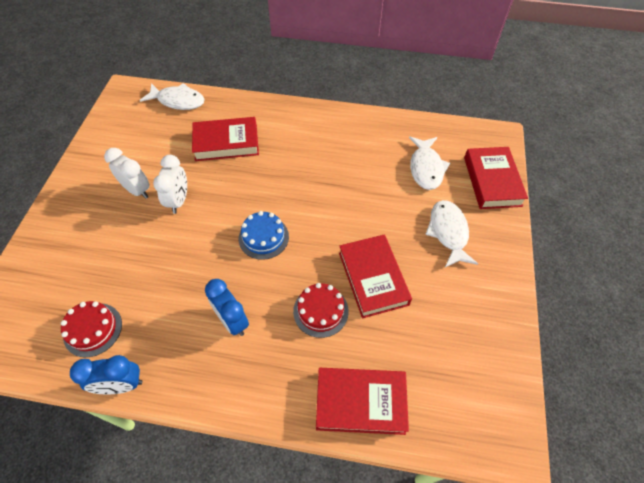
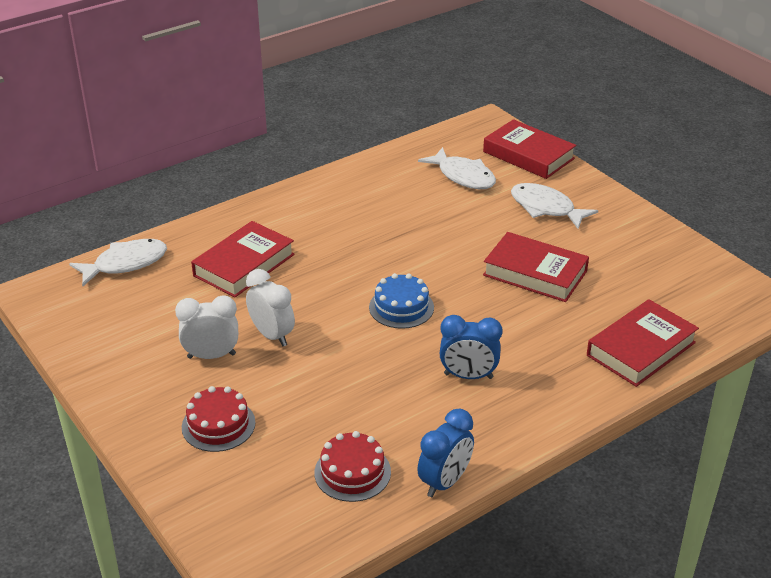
camera: 45 degrees left, 20 degrees down
(320, 311) = (528, 320): red cake -> red cake (218, 425)

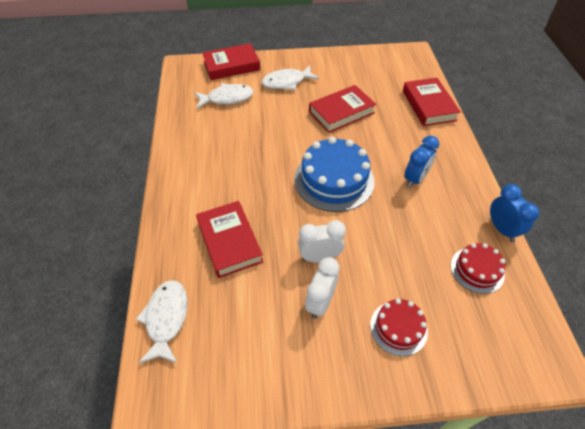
camera: 60 degrees left, 15 degrees up
(401, 307) = (334, 180): blue cake -> blue cake, size x1.78

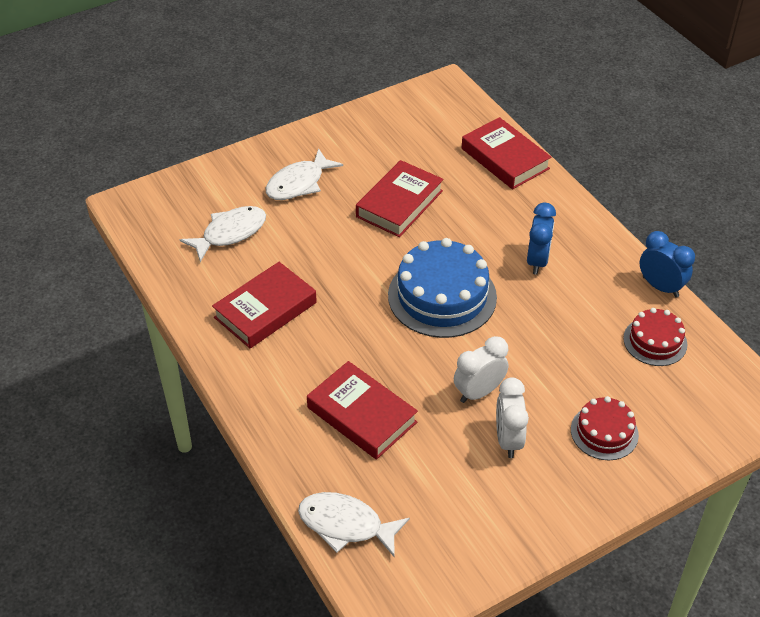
camera: 25 degrees left, 5 degrees down
(166, 319) = (346, 525): white fish -> white fish turned 45 degrees counterclockwise
(231, 66) = (202, 182): red book -> red book (265, 310)

